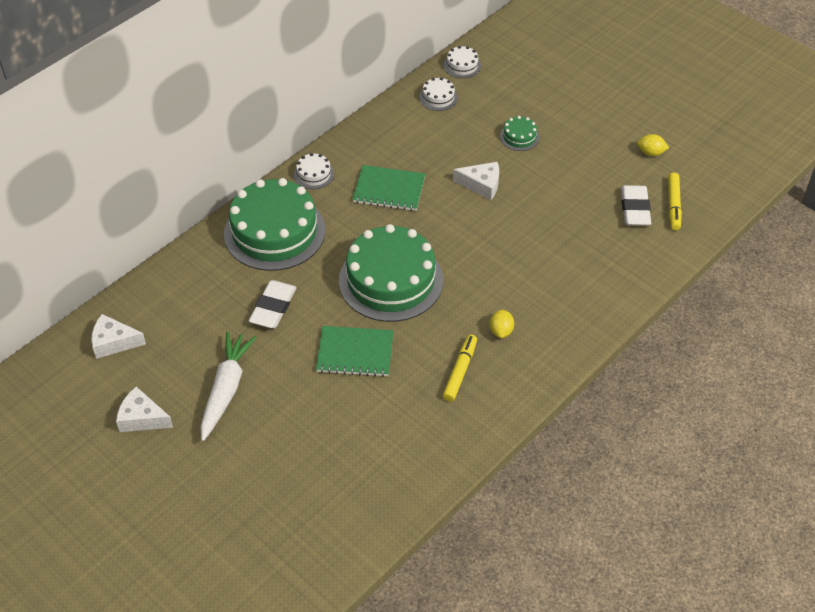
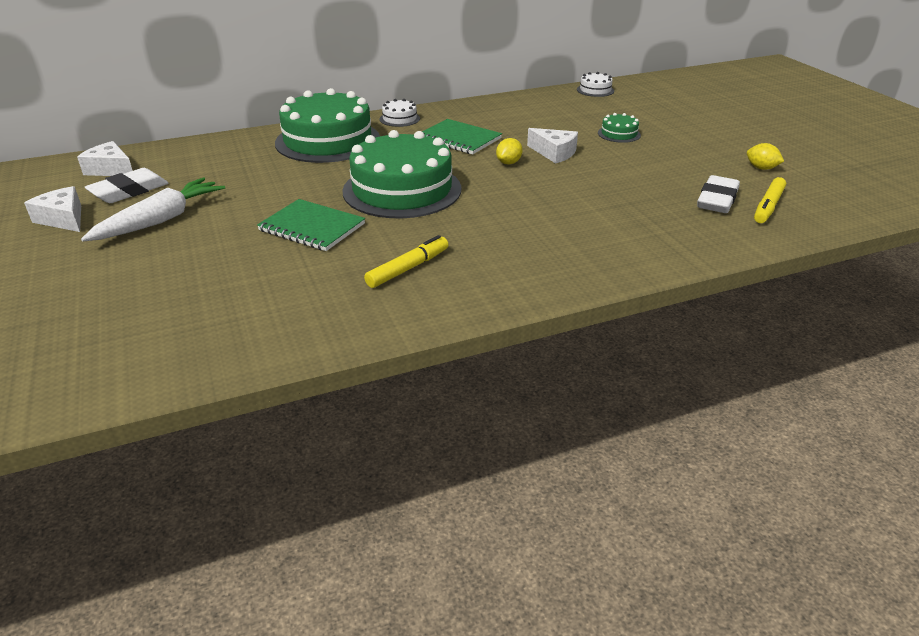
camera: 25 degrees right, 15 degrees down
(273, 307) = (271, 181): white eraser -> white eraser (129, 191)
(438, 97) = (557, 101): white cake -> none
(501, 331) = (485, 250): yellow lemon -> yellow lemon (508, 163)

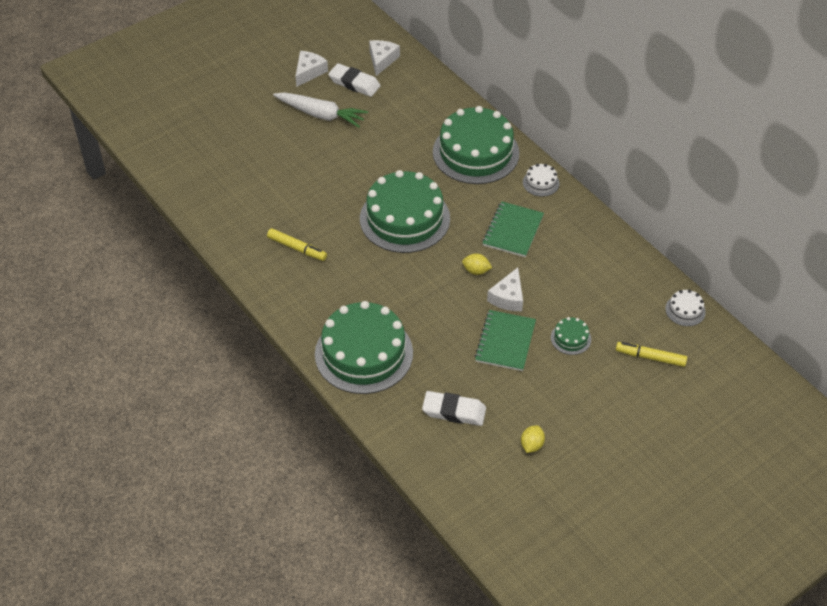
camera: 75 degrees right, 15 degrees up
(312, 227) = (334, 188): green notebook -> green notebook (505, 342)
(620, 242) = (364, 353): none -> green cake
(768, 206) = (453, 445): yellow marker -> yellow marker (650, 357)

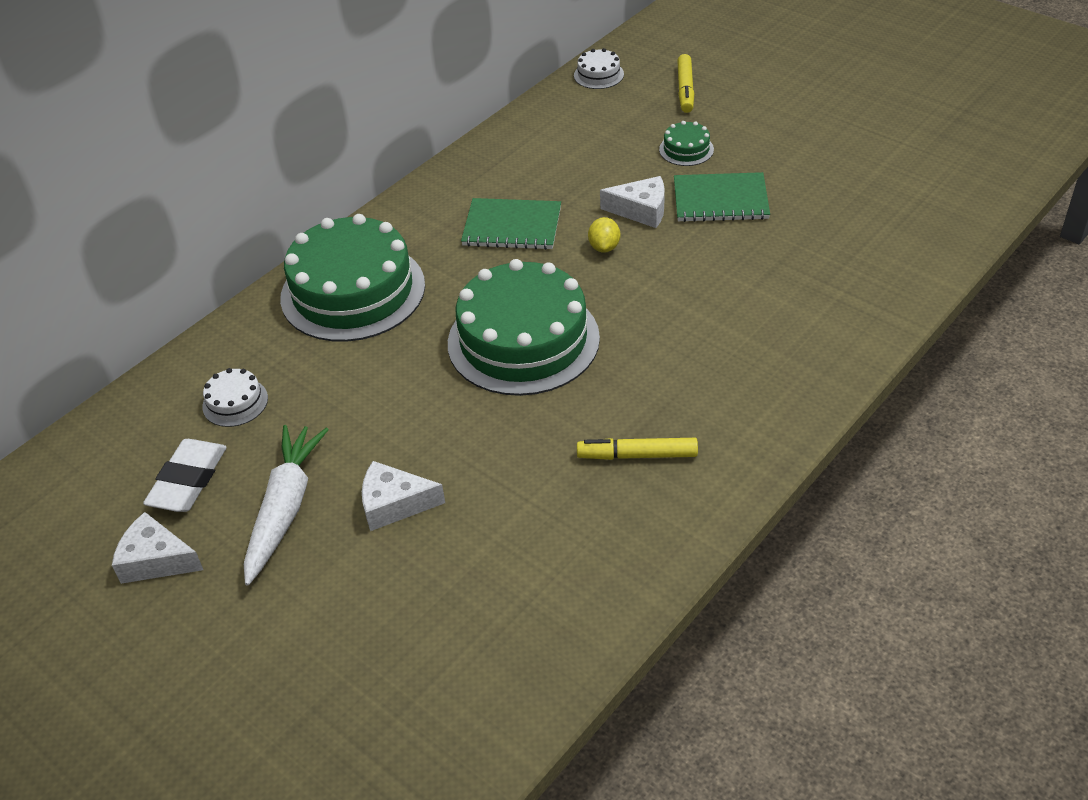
camera: 100 degrees left, 5 degrees down
(297, 248) = (637, 455): yellow marker -> yellow marker turned 105 degrees counterclockwise
(364, 353) = (814, 326): green cake -> none
(382, 60) = (117, 455): white cheese -> white cheese (394, 504)
(454, 411) = (861, 223): white eraser -> none
(531, 445) = (870, 154): yellow lemon -> none
(541, 183) = (405, 216): white cake -> white cake (235, 402)

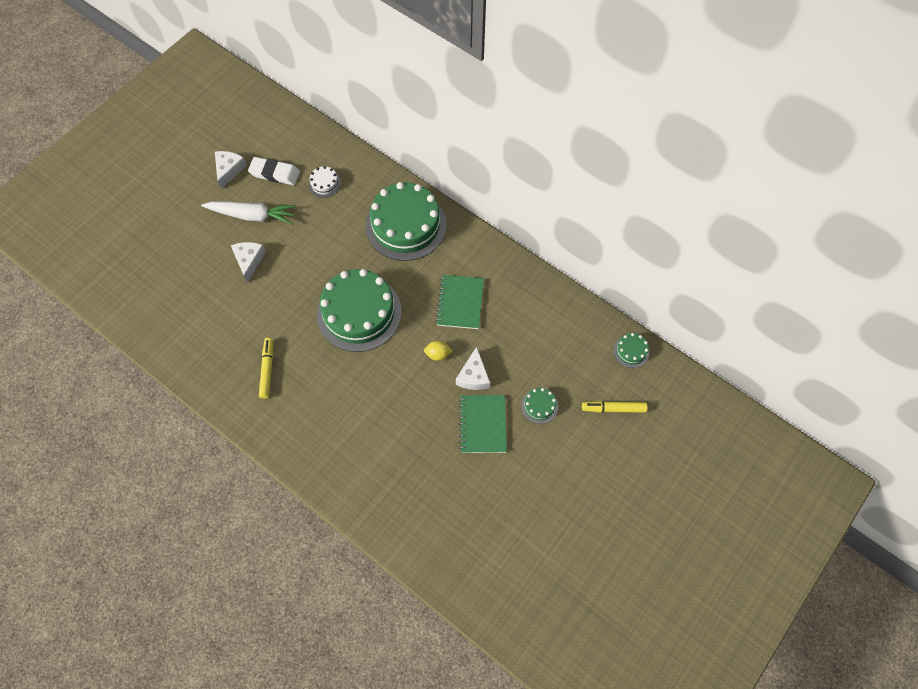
camera: 85 degrees right, 20 degrees up
(598, 75) = (631, 351): white cake -> green cake

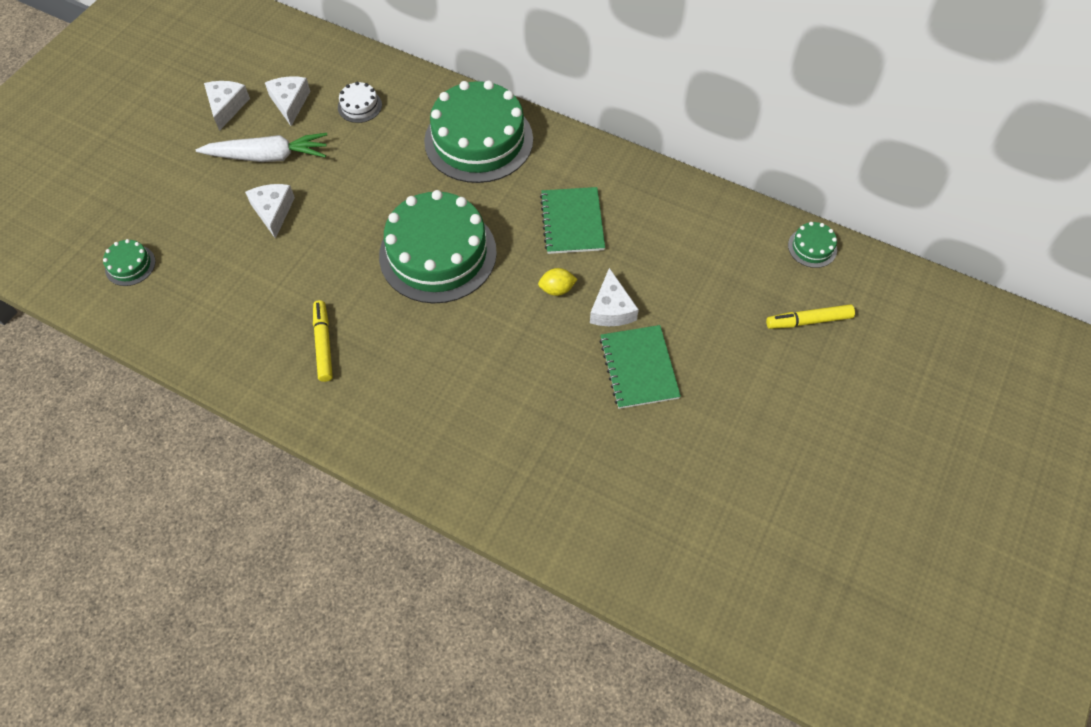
camera: 10 degrees left, 5 degrees down
(275, 173) = (290, 103): white eraser -> white cheese
(539, 406) = (709, 333): green cake -> green cake (130, 265)

